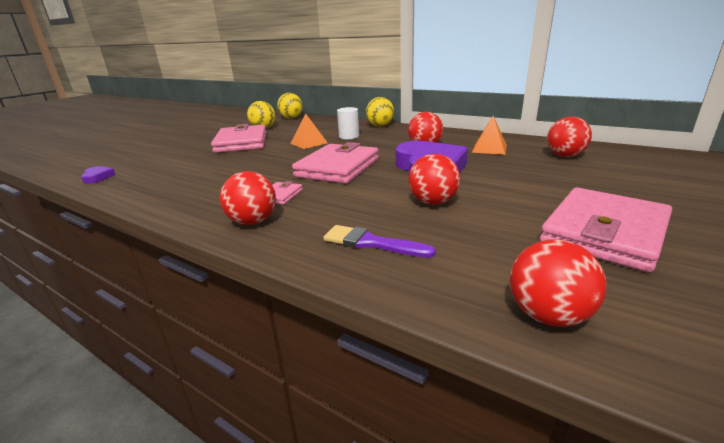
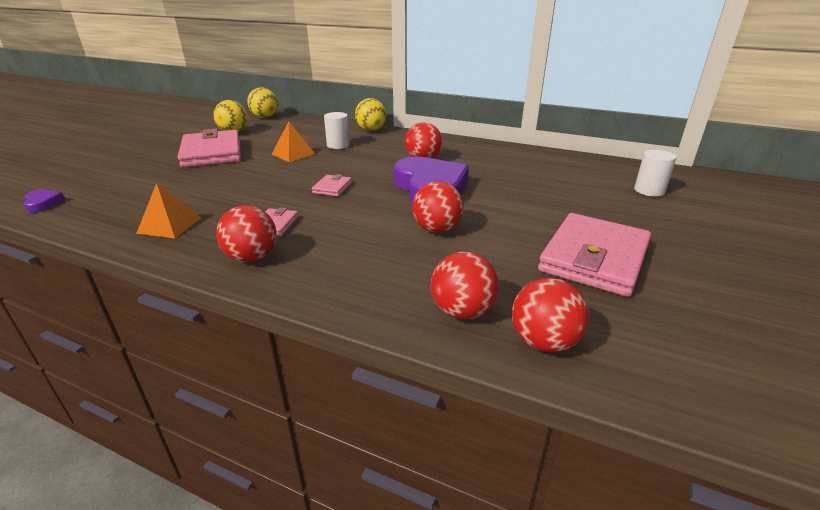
camera: 10 degrees left, 5 degrees up
(338, 168) = (332, 188): pink wallet -> pink wallet, size x0.44
(371, 243) = (381, 278): purple brush -> none
(489, 149) = (490, 162): orange pyramid -> orange pyramid (169, 225)
(565, 156) = (563, 171): red ball -> red ball (462, 311)
(662, 172) = (649, 191): none -> white cylinder

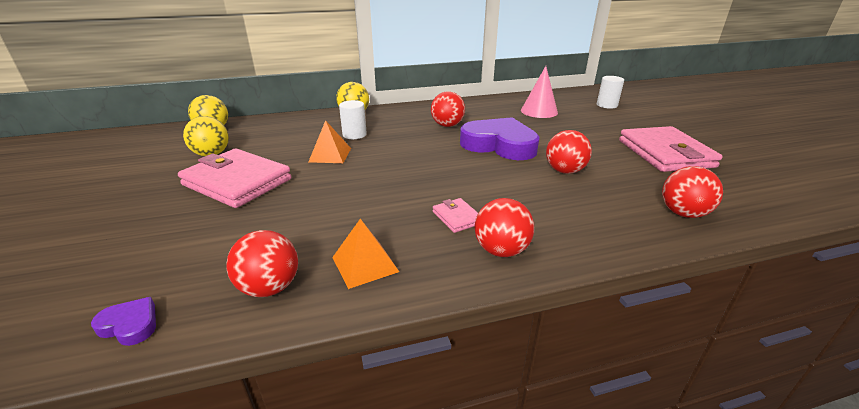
camera: 40 degrees left, 0 degrees up
(332, 188) = (432, 170): pink wallet -> none
(543, 342) = (741, 208): red ball -> red ball (270, 287)
(544, 173) = (539, 111): none -> pink cone

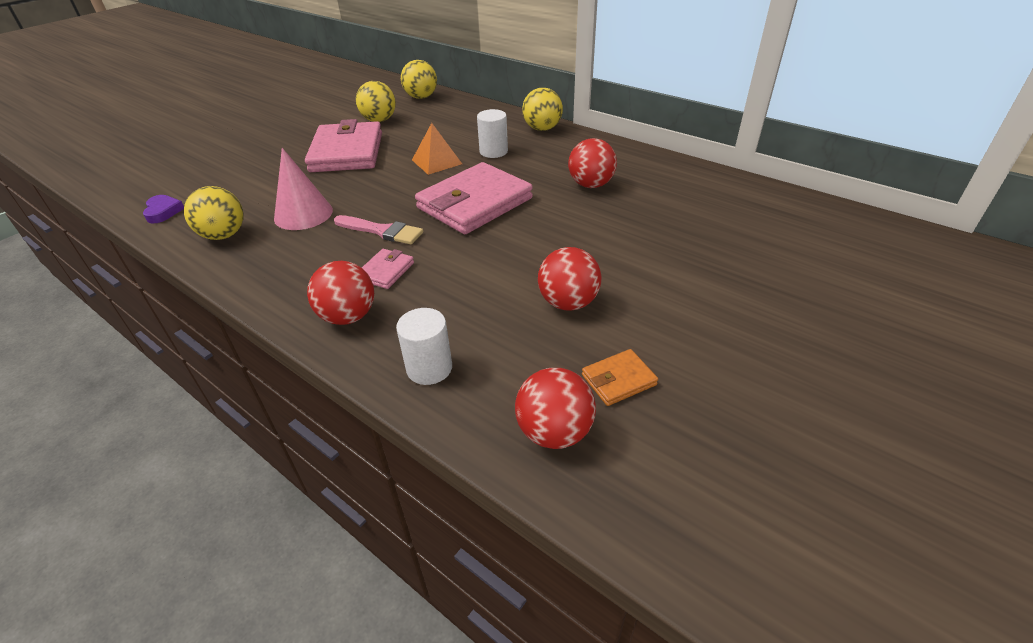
camera: 55 degrees right, 10 degrees up
(270, 287) = (224, 235): red ball -> yellow ball
(365, 264) = (277, 258): orange pyramid -> none
(396, 203) = (382, 231): none -> pink brush
(499, 145) = (583, 235): purple heart -> none
(539, 111) = (743, 224): pink cone -> pink cone (303, 214)
(607, 105) = (883, 272): white cylinder -> white cylinder (429, 368)
(647, 182) = (618, 380): none -> orange wallet
(665, 153) = (751, 378): pink wallet -> pink wallet (474, 203)

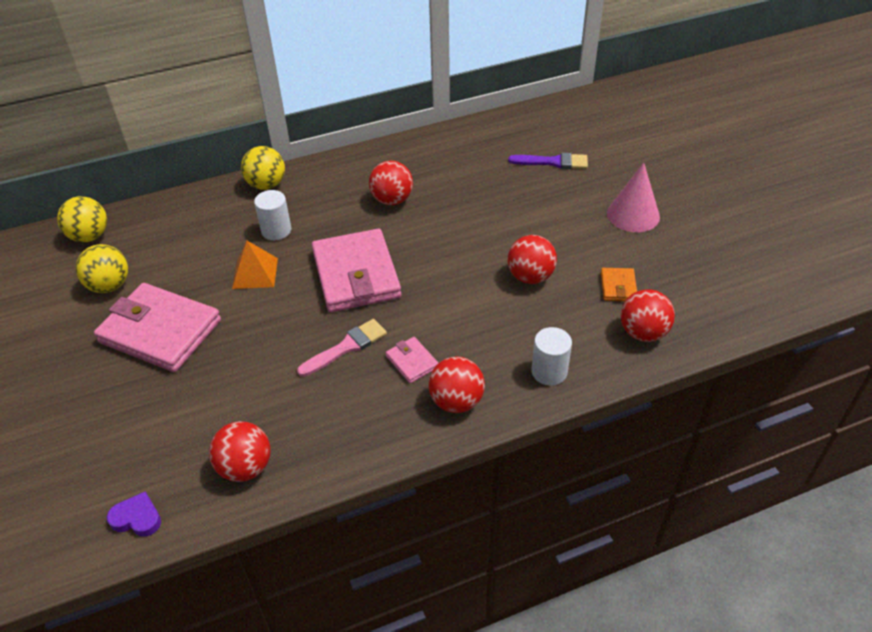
camera: 60 degrees left, 5 degrees up
(224, 235) = (245, 467): yellow ball -> red ball
(303, 214) = (262, 396): pink cone -> pink cone (633, 215)
(777, 254) = (553, 162): none -> purple brush

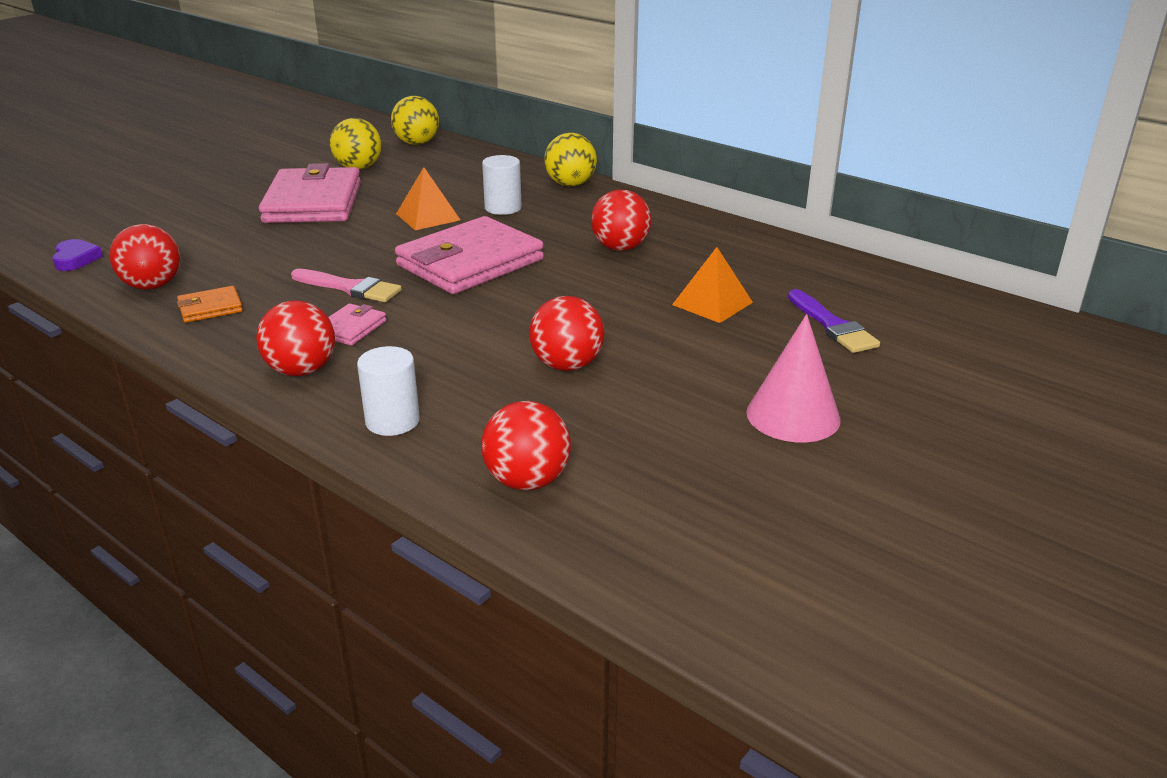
camera: 60 degrees right, 15 degrees down
(496, 193) = (712, 303): none -> orange pyramid
(618, 287) = (610, 438): orange wallet -> orange wallet (210, 308)

